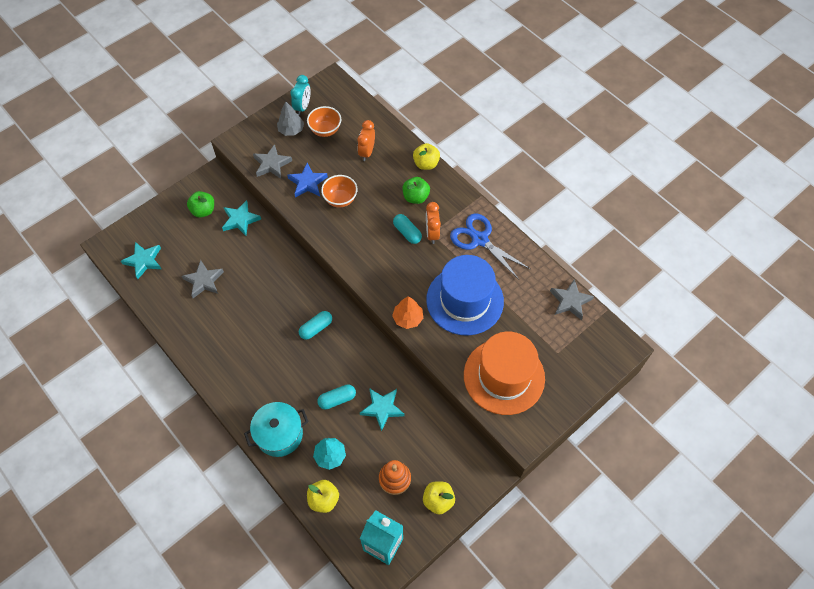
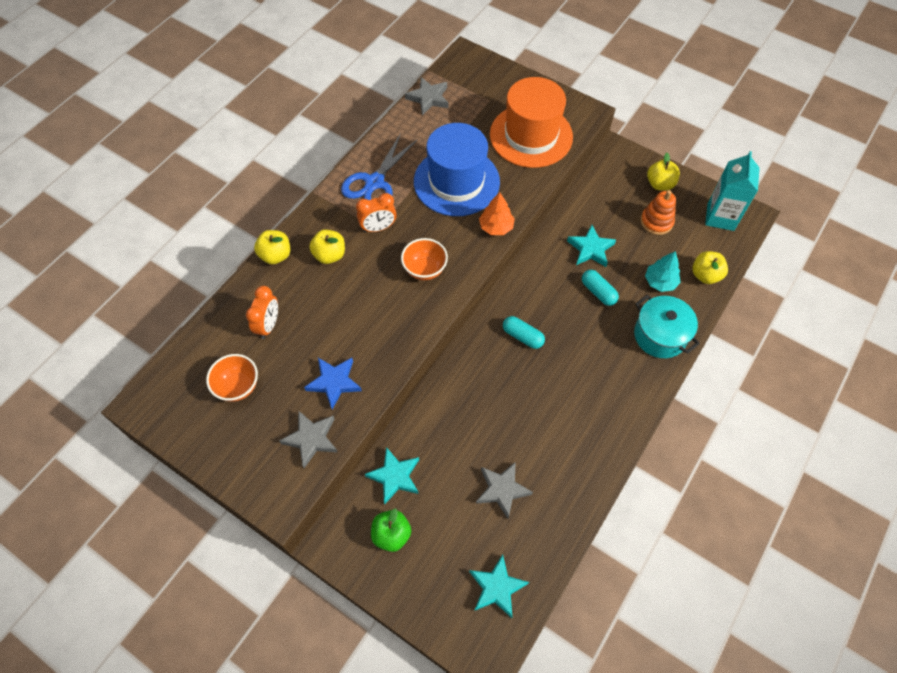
camera: 105 degrees left, 0 degrees up
(291, 130) = (244, 432): grey tree -> none
(302, 107) = (197, 430): turquoise clock -> none
(340, 199) = (352, 336): orange bowl -> orange bowl (425, 269)
(367, 152) = (268, 325): orange clock -> orange clock turned 75 degrees counterclockwise
(407, 232) = (383, 252): turquoise capsule -> none
(415, 197) = (330, 255): green apple -> yellow apple

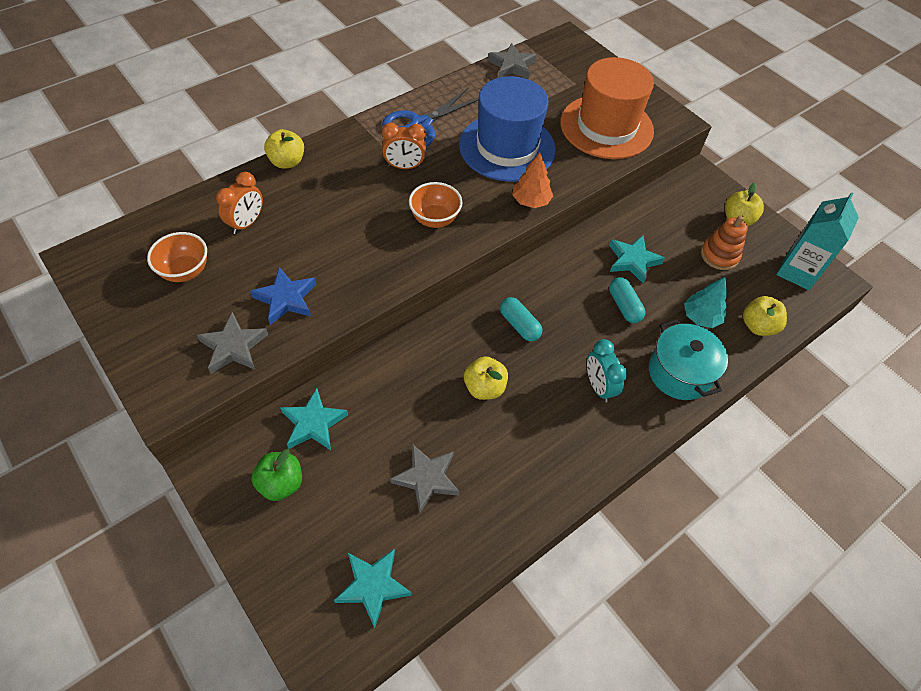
camera: 15 degrees right, 5 degrees down
(330, 255) = (342, 177): yellow apple -> yellow apple (484, 388)
(603, 368) = (598, 386): none -> turquoise clock

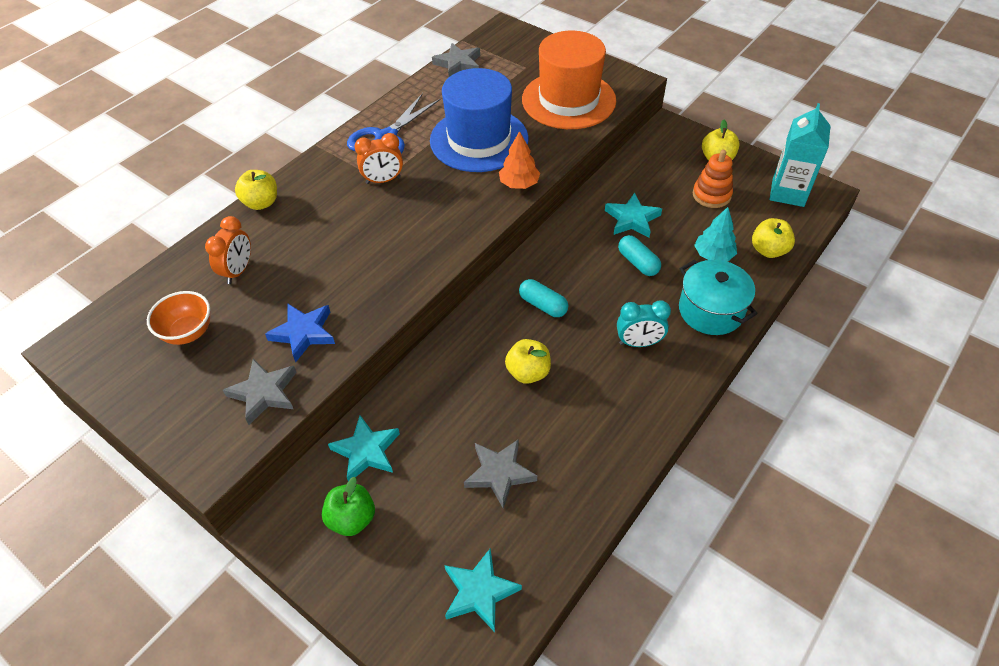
camera: 10 degrees left, 5 degrees down
(435, 219) = (430, 222): orange bowl -> none
(598, 386) = (638, 343): turquoise clock -> turquoise clock turned 60 degrees counterclockwise

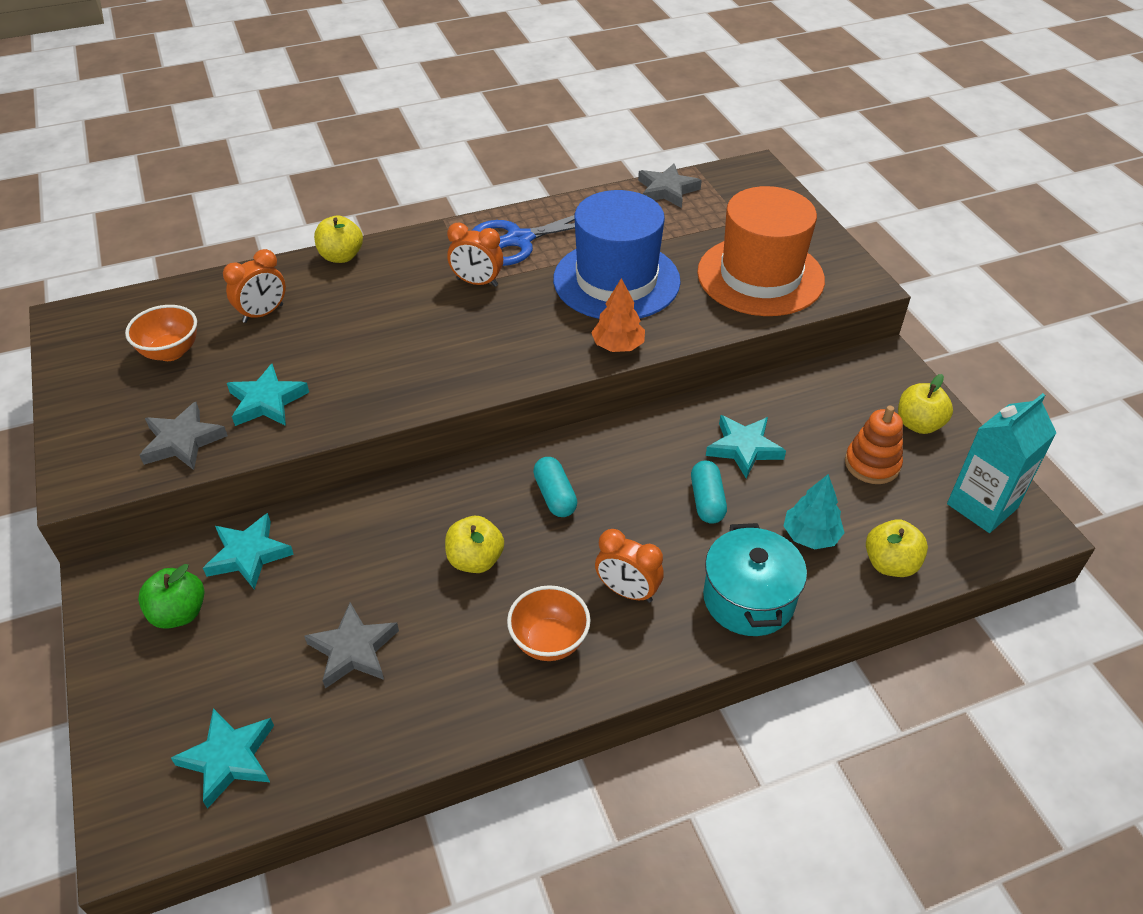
camera: 30 degrees right, 5 degrees down
(303, 333) = (267, 401): blue star -> turquoise star
(619, 399) = (549, 641): none -> orange bowl
(638, 343) = (627, 591): turquoise clock -> orange clock

